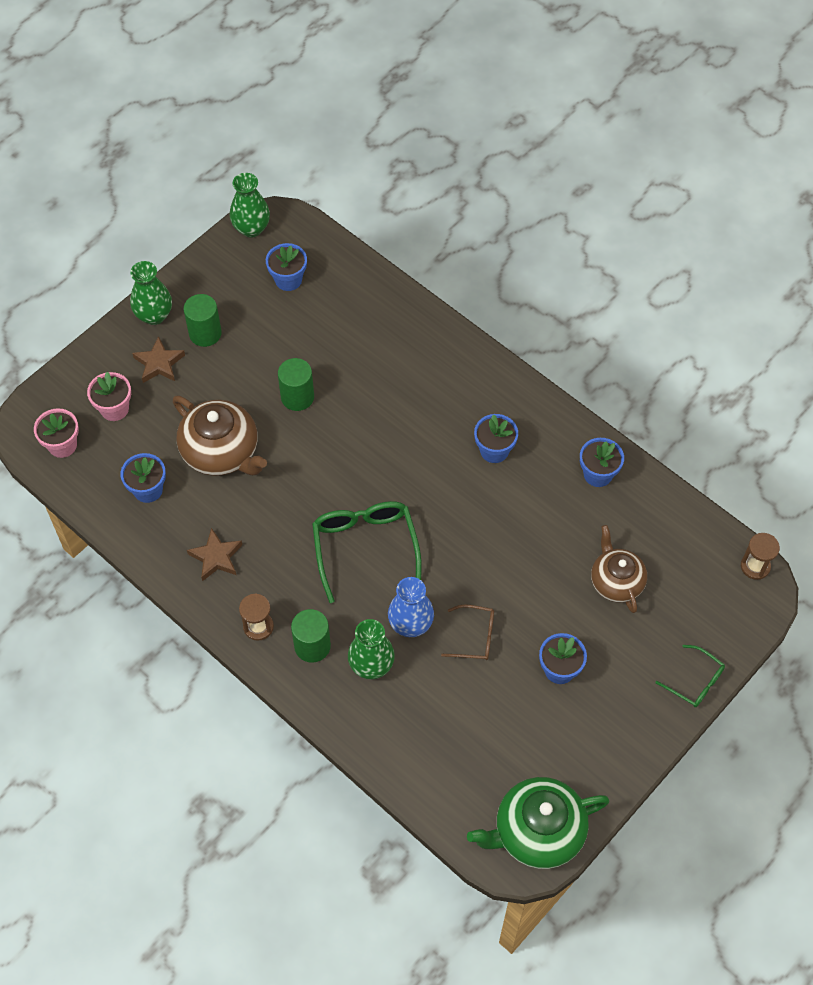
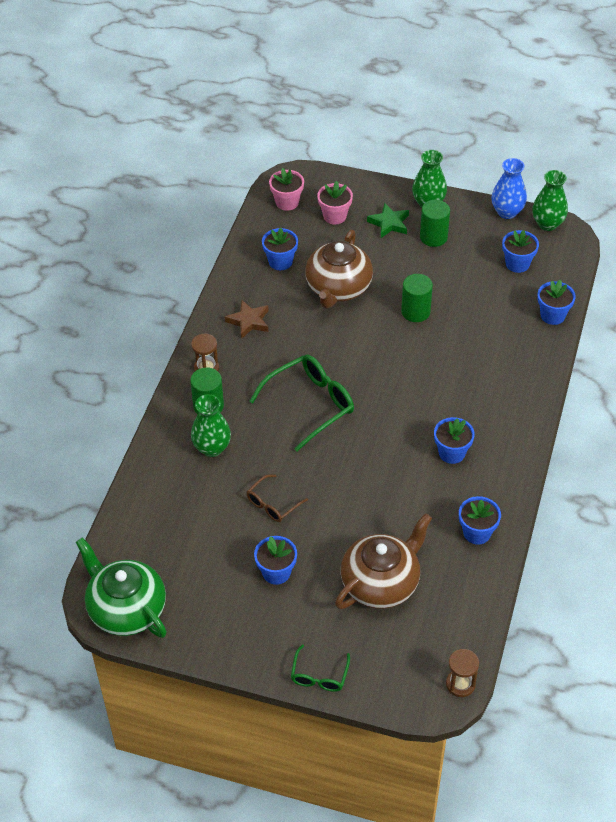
camera: 65 degrees right, 10 degrees down
(159, 363) = (389, 223): brown star -> green star
(373, 284) = (552, 315): none -> blue flower pot
(410, 624) = (261, 459): blue vase -> blue vase (507, 212)
(474, 637) = (273, 504): brown glasses -> brown glasses turned 60 degrees clockwise
(616, 581) = (381, 583): brown teapot -> brown teapot, size x1.50

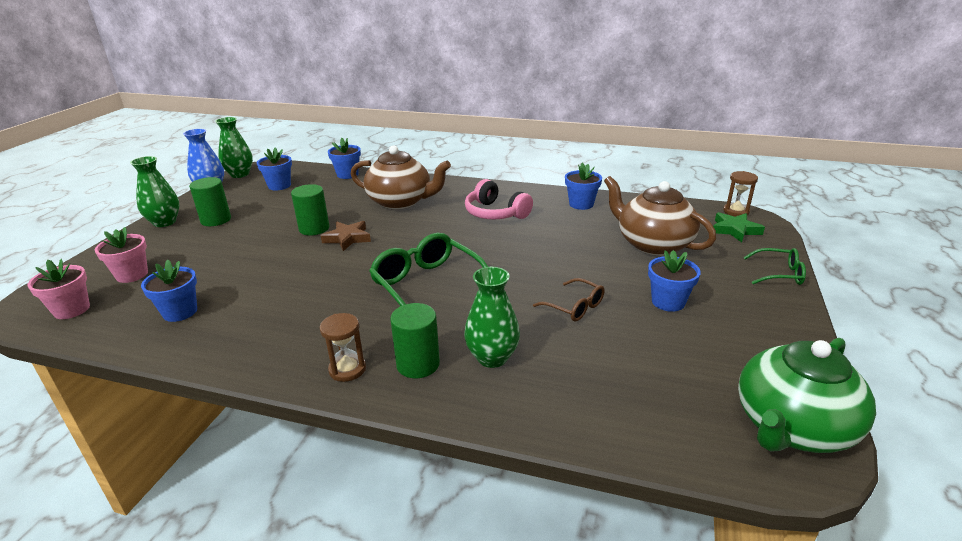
camera: 90 degrees left, 20 degrees down
(249, 321) = (274, 334): brown star -> brown star (347, 238)
(338, 288) = (254, 271): brown teapot -> brown teapot (400, 201)
(389, 223) = (175, 242): green star -> green star (735, 230)
(452, 453) = (495, 213): blue flower pot -> pink headphones

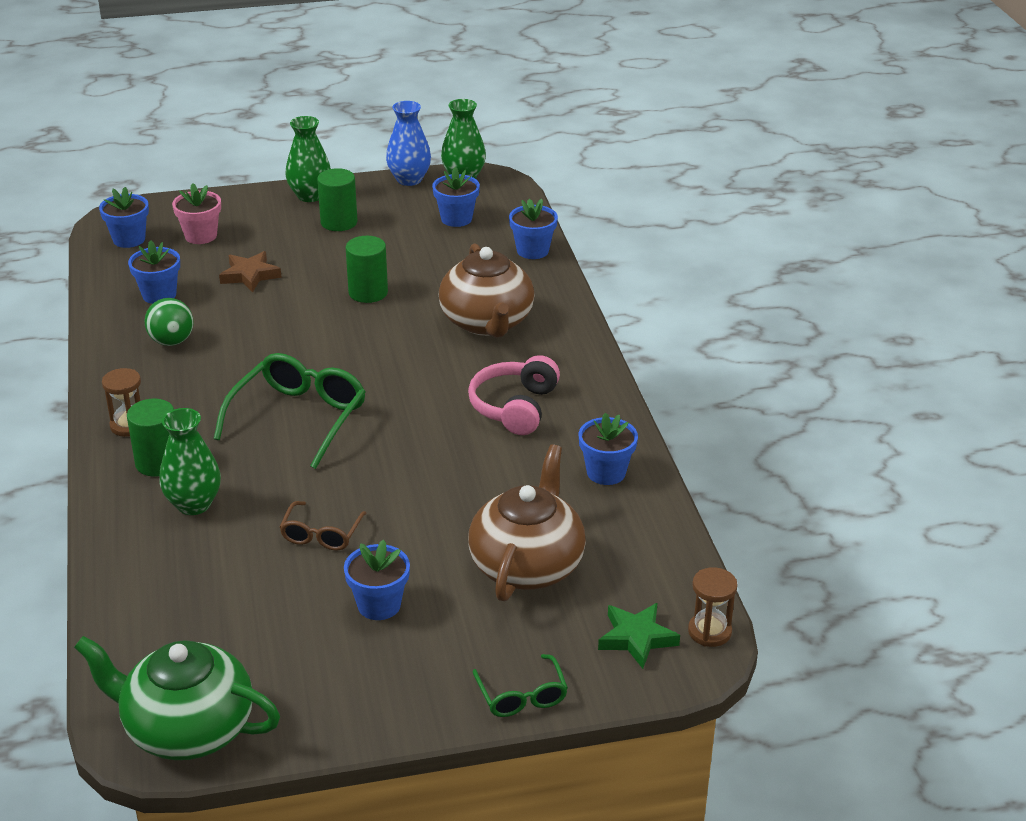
camera: 60 degrees right, 5 degrees up
(72, 310) = (129, 239): pink flower pot -> blue flower pot
(255, 320) = (171, 341): none -> green ball
(347, 238) = (362, 324): brown star -> brown star (250, 275)

